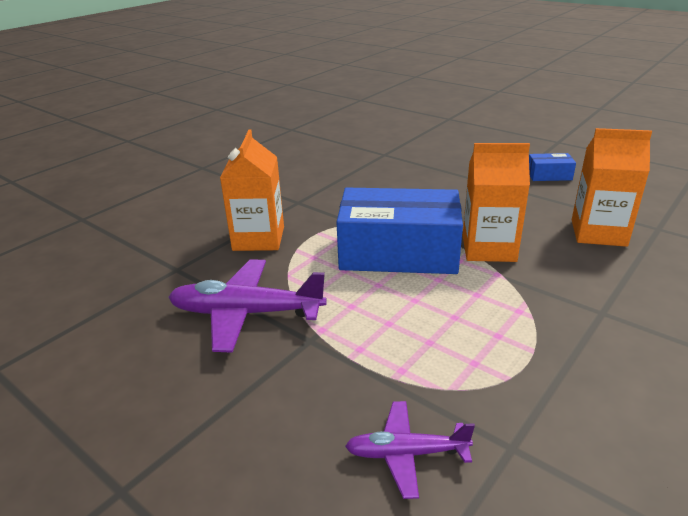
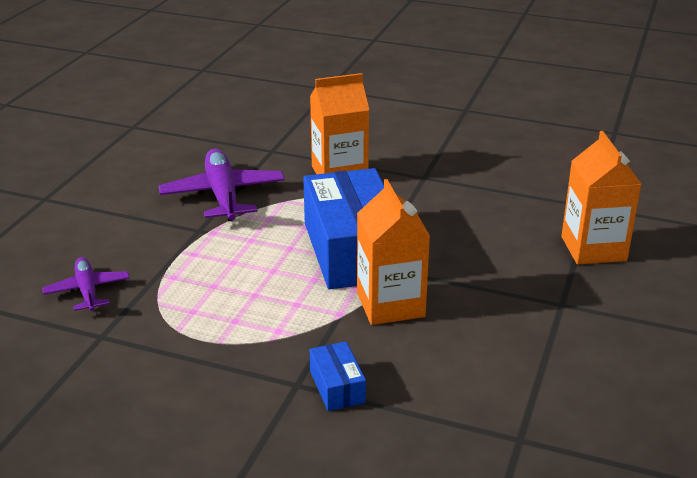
camera: 70 degrees right, 0 degrees up
(549, 175) = (628, 341): blue box -> blue box (337, 387)
(598, 233) = (474, 385): orange carton -> orange carton (593, 248)

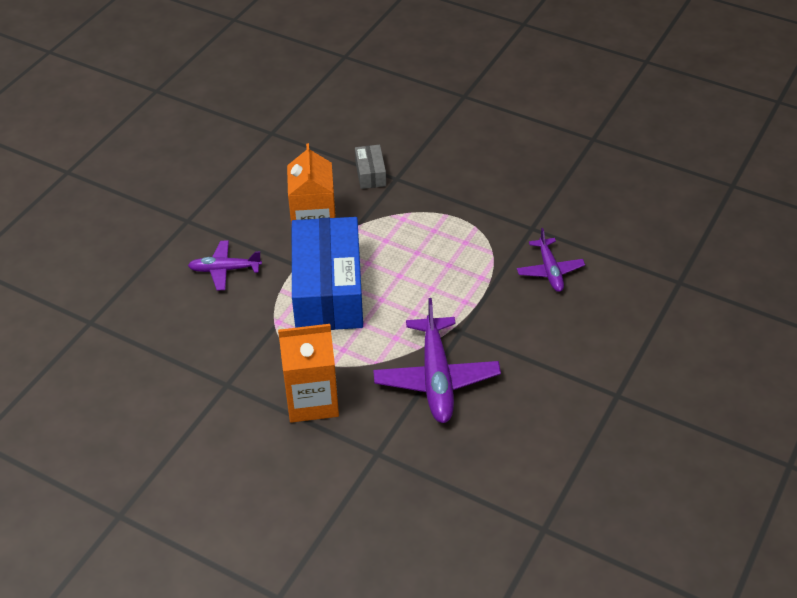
camera: 170 degrees left, 15 degrees up
(337, 387) = (370, 174): blue box -> grey box
(481, 259) = (224, 269): none -> purple plane
(593, 248) = (125, 271): orange carton -> none

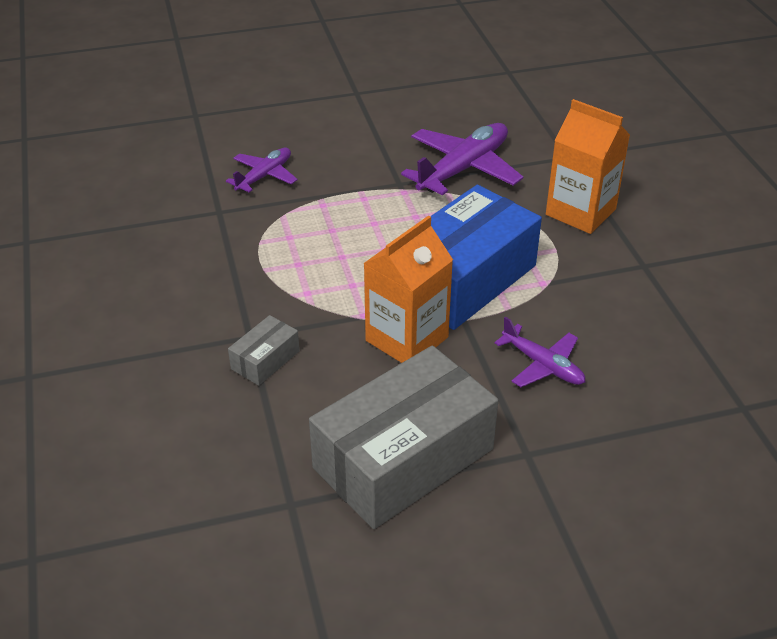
camera: 135 degrees left, 5 degrees down
(244, 179) = (403, 458): none -> grey box

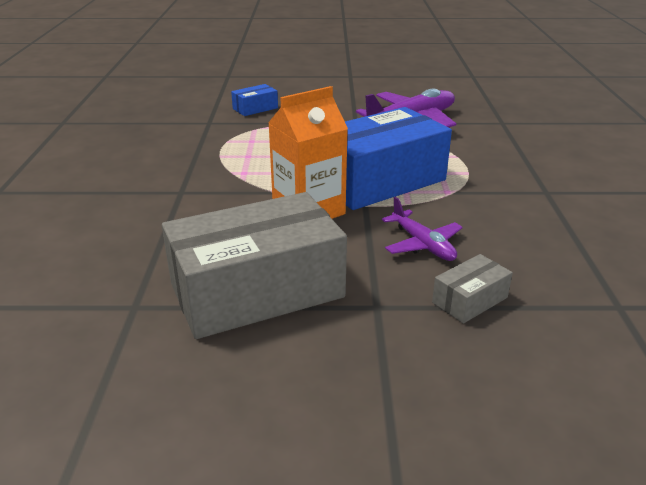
camera: 15 degrees right, 10 degrees down
(264, 176) = (255, 108): purple plane -> blue box
(265, 360) = (182, 207): grey box -> grey box (470, 300)
(580, 212) = (500, 153): orange carton -> none

